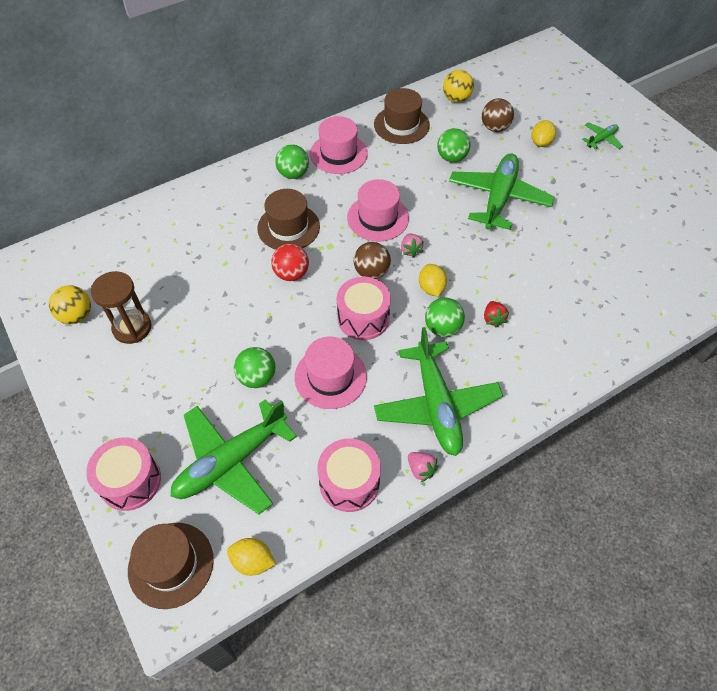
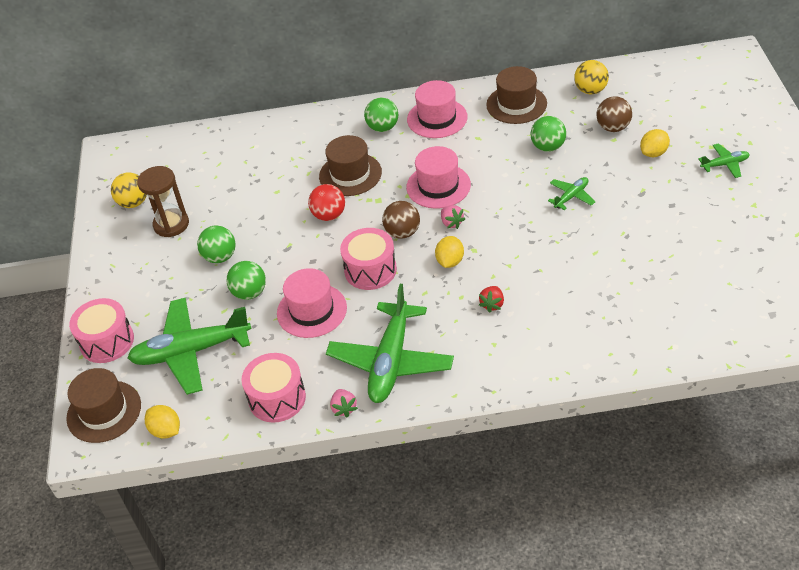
camera: 30 degrees right, 10 degrees down
(410, 250) = (451, 223): pink strawberry -> pink strawberry turned 45 degrees counterclockwise
(442, 328) = (438, 299): green ball -> green ball (220, 257)
(498, 198) = (571, 196): green plane -> green plane, size x0.46

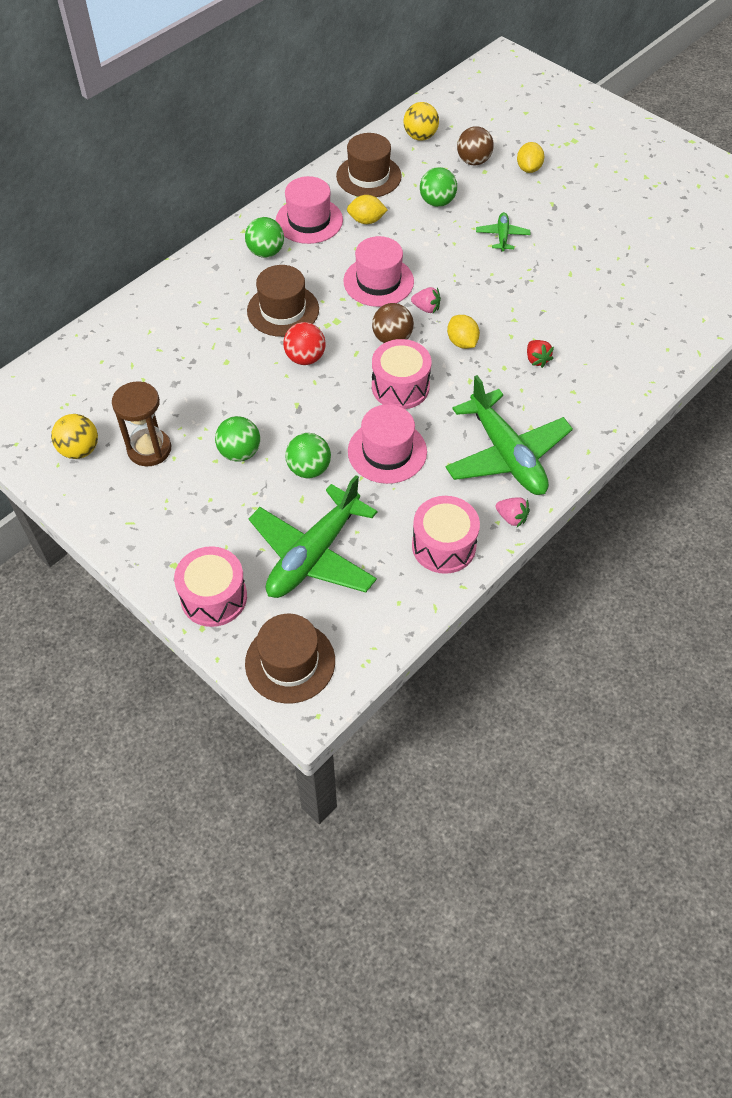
camera: 45 degrees left, 10 degrees up
(166, 430) = (373, 639): yellow lemon -> yellow lemon (366, 221)
(725, 164) = (592, 154): green plane -> none

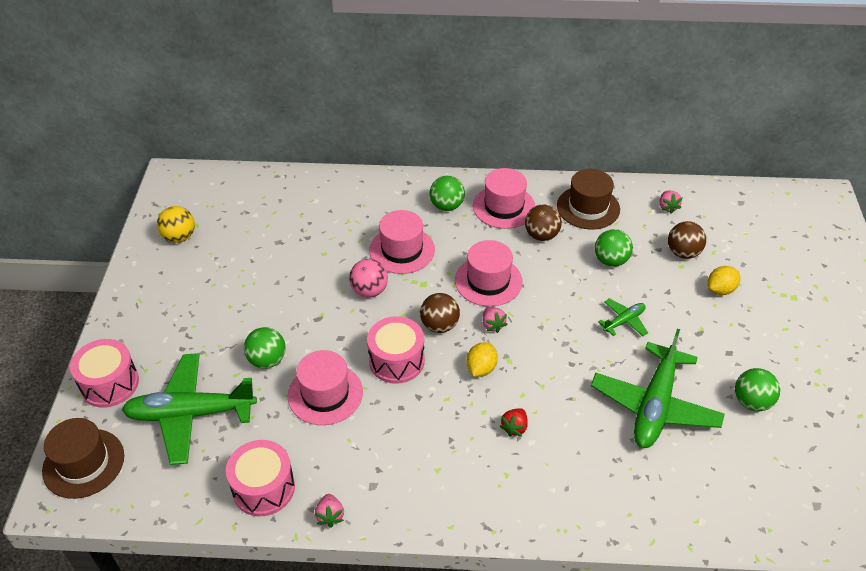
camera: 50 degrees right, 10 degrees down
(149, 449) = (210, 268): brown hourglass -> none
(240, 452) = (248, 314): green ball -> green ball (752, 402)
(283, 310) = (402, 250): brown hat -> pink hat
(305, 358) = (369, 290): red ball -> pink ball
(366, 221) = (541, 235): yellow lemon -> brown ball
(420, 136) = (667, 207): yellow ball -> pink strawberry
(506, 455) = (392, 471): green plane -> green plane (654, 405)

